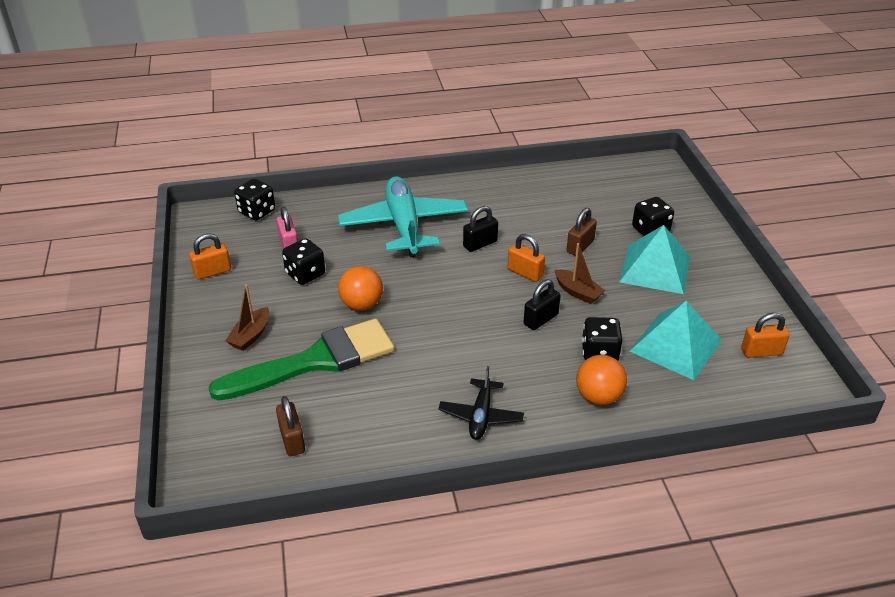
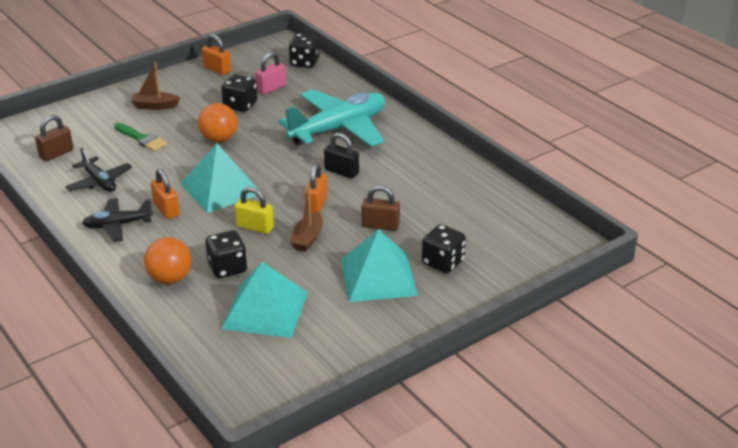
camera: 65 degrees right, 5 degrees down
(315, 361) = (142, 139): green brush -> green brush, size x0.45
(383, 413) = (99, 182): none -> black plane
(458, 325) = (221, 188): none -> turquoise pyramid
(540, 319) = (255, 227): black padlock -> yellow padlock
(761, 352) = (288, 366): orange padlock -> orange padlock (166, 209)

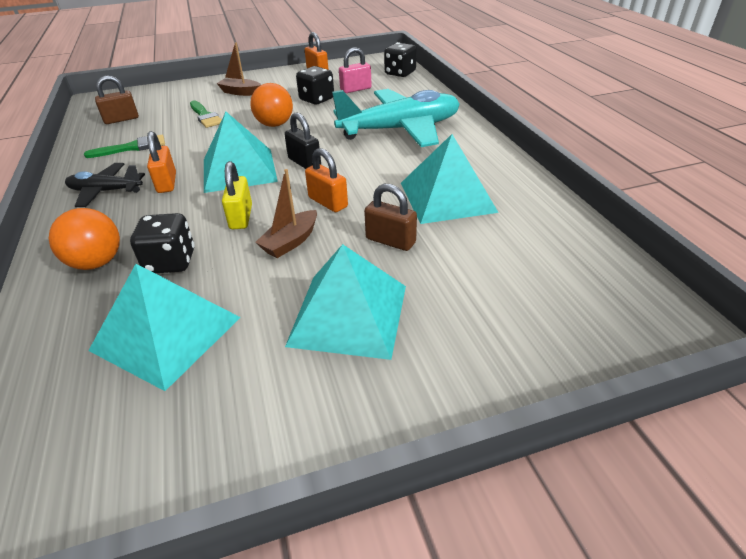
camera: 20 degrees right, 5 degrees up
(99, 182) = (132, 147): black plane -> green brush
(255, 227) = (241, 217): yellow padlock -> yellow padlock turned 45 degrees clockwise
(316, 204) = (328, 202): orange padlock -> orange padlock turned 75 degrees counterclockwise
(341, 172) = (378, 171): black padlock -> black padlock (304, 163)
(406, 185) = (447, 197): none -> turquoise pyramid
(443, 262) = (452, 311): black dice -> none

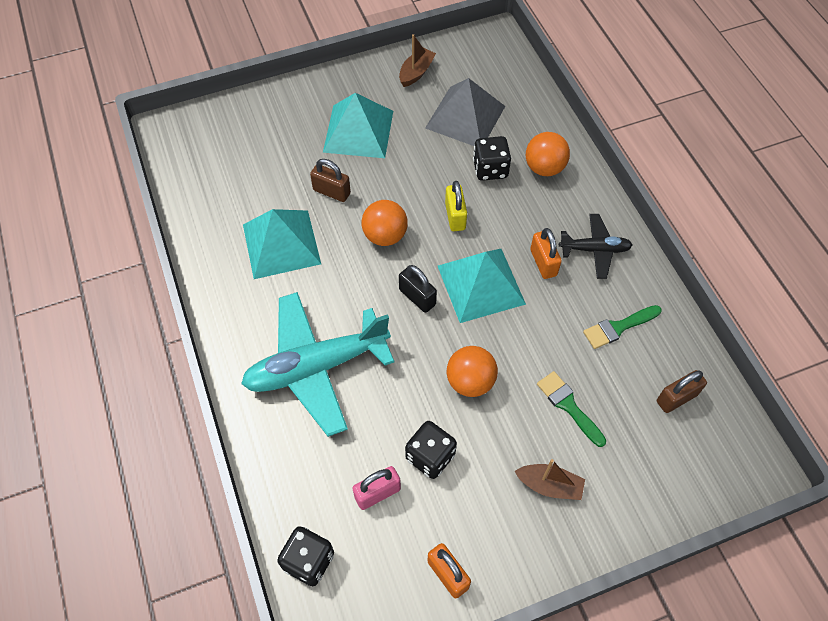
camera: 175 degrees right, 20 degrees up
(166, 333) = (465, 117): turquoise pyramid -> grey pyramid
(290, 242) = (407, 190): brown boat -> brown boat (416, 72)
(328, 202) = (385, 235): orange padlock -> orange ball

